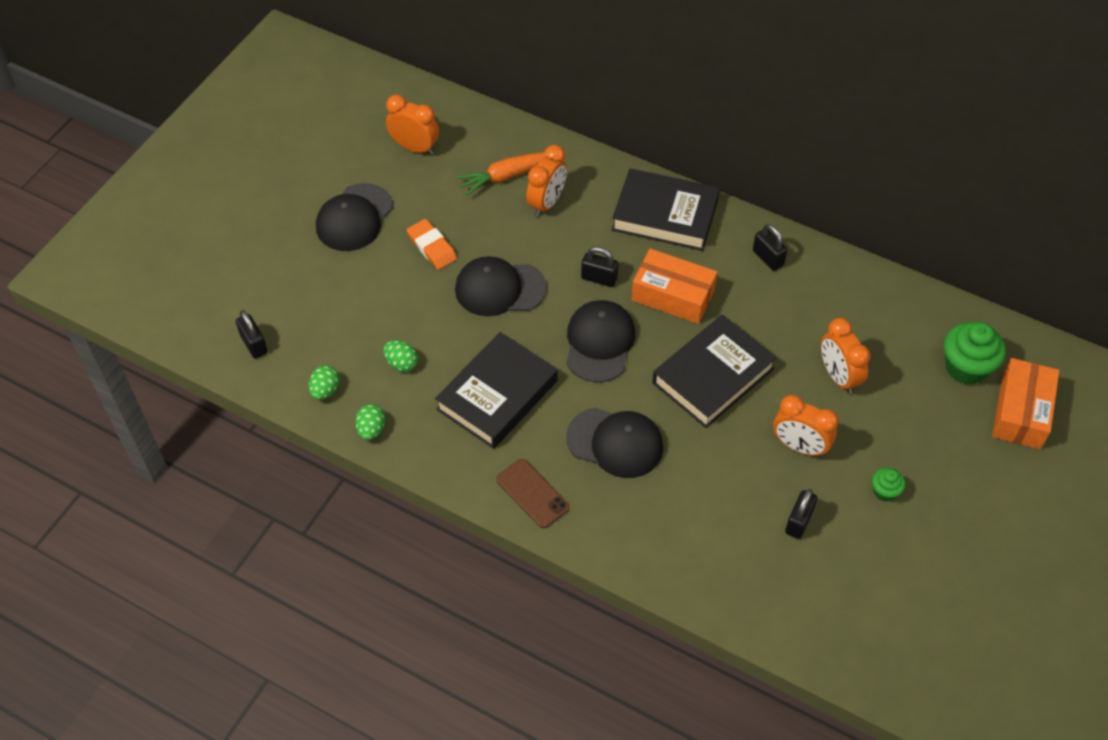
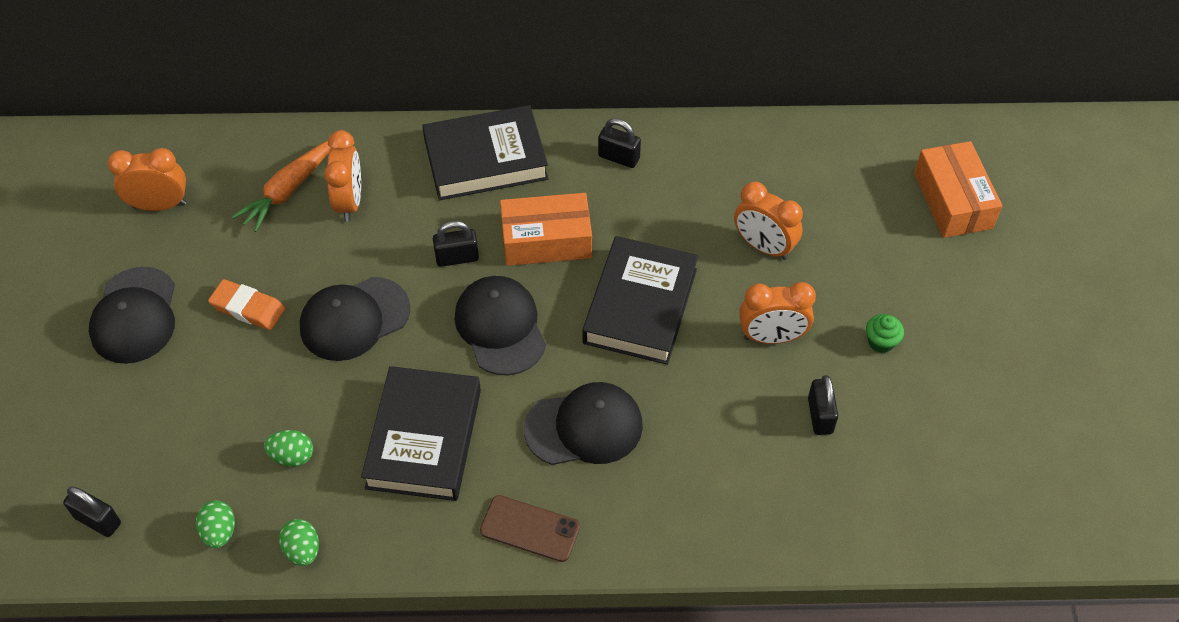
camera: 30 degrees left, 0 degrees up
(966, 367) = (876, 180): green cupcake -> none

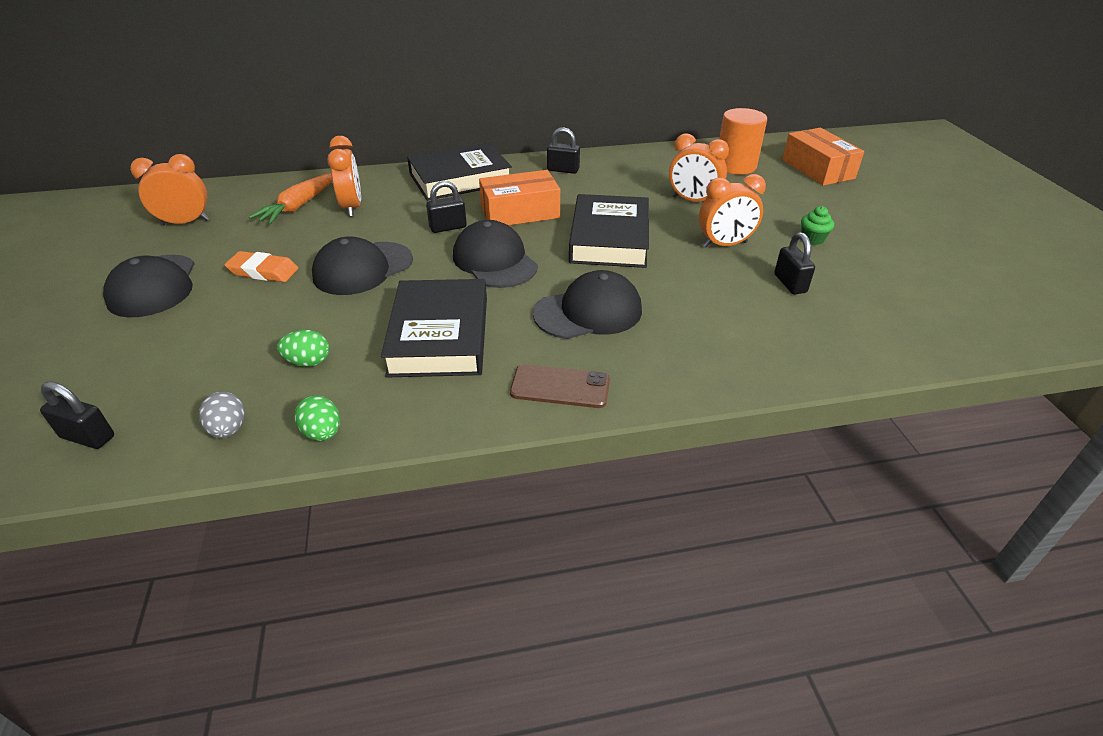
camera: 10 degrees left, 15 degrees down
(219, 532) = (228, 429): green egg -> grey egg
(846, 178) = (735, 166): none -> orange cylinder

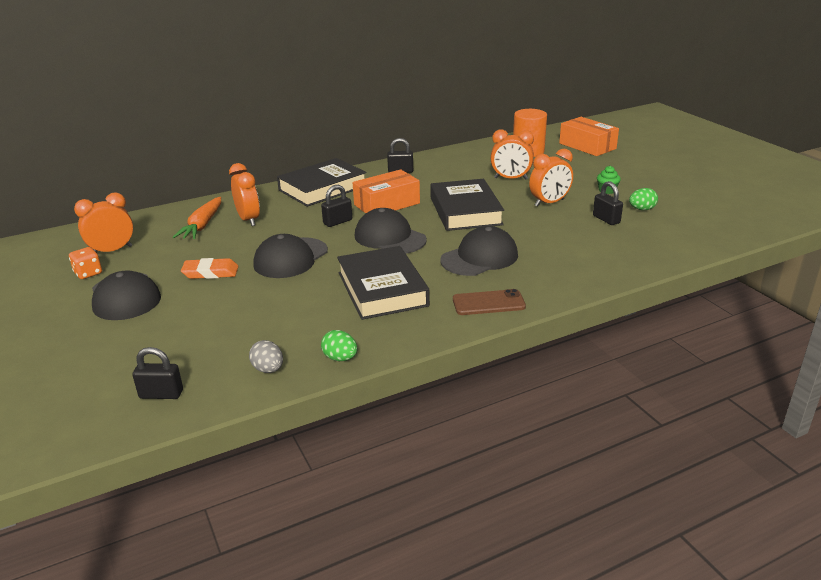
camera: 15 degrees left, 10 degrees down
(141, 247) = (88, 273): none -> orange dice
(308, 362) = (295, 321): green egg -> green egg (642, 209)

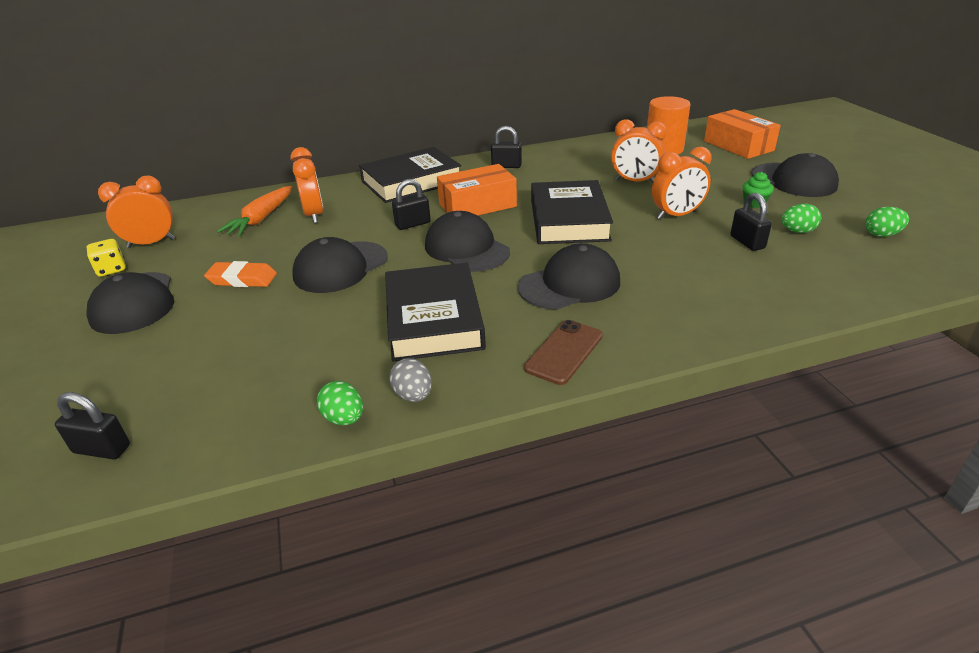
camera: 10 degrees right, 5 degrees up
(88, 273) = (111, 269): orange dice -> yellow dice
(268, 369) = (247, 426): grey egg -> grey egg (413, 395)
(488, 303) = (564, 352): brown phone -> brown phone turned 60 degrees counterclockwise
(634, 171) = (793, 180): none -> black cap
(702, 208) = (882, 234): none -> green egg

